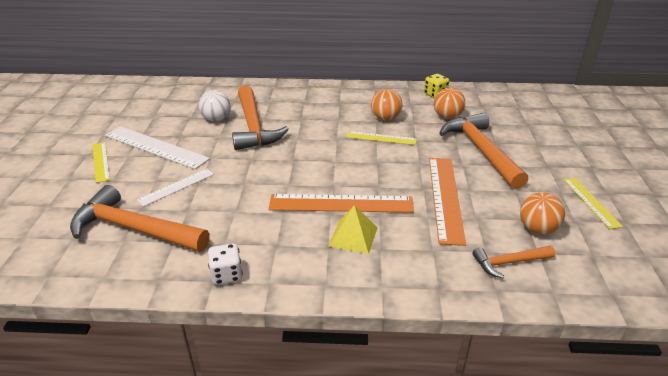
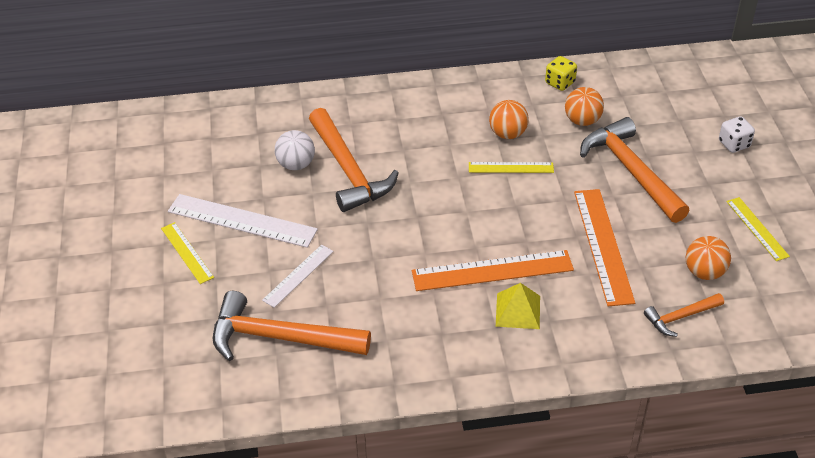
camera: 10 degrees left, 10 degrees up
(227, 275) = (404, 375): white dice -> white dice (734, 144)

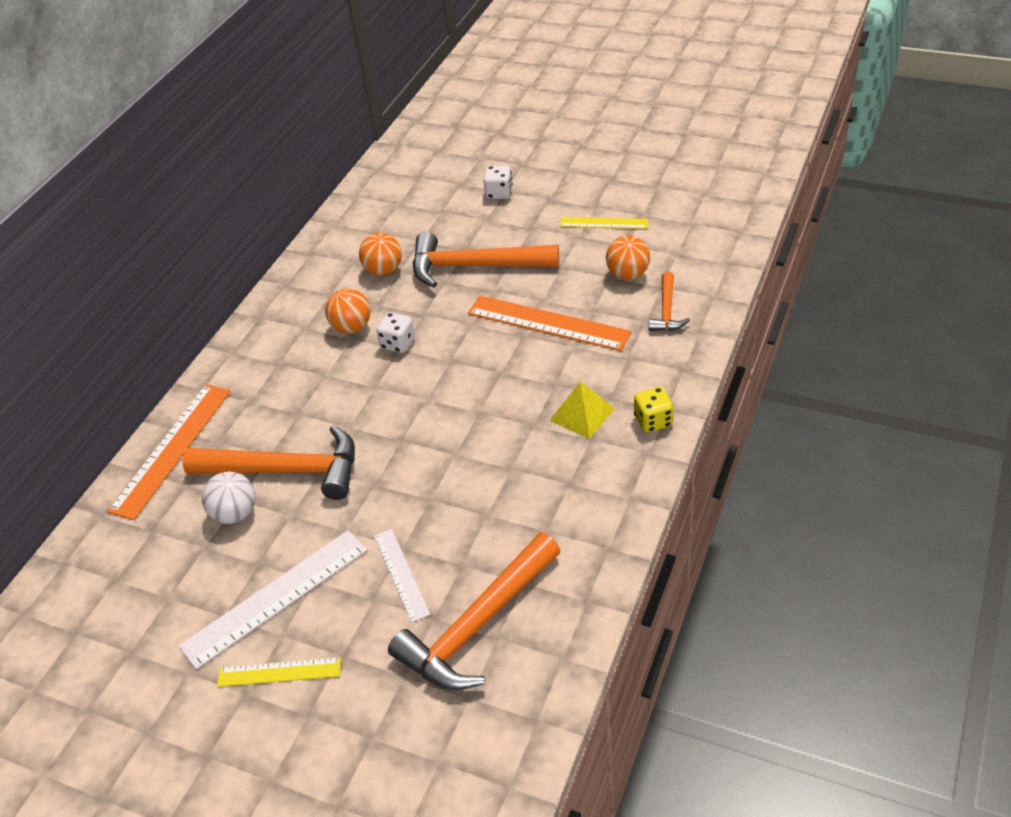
camera: 55 degrees left, 0 degrees up
(492, 271) = (519, 412): orange ruler -> orange ruler (172, 449)
(511, 168) = (398, 343): yellow ruler -> white dice
(560, 83) = (320, 264): yellow dice -> yellow dice (653, 421)

